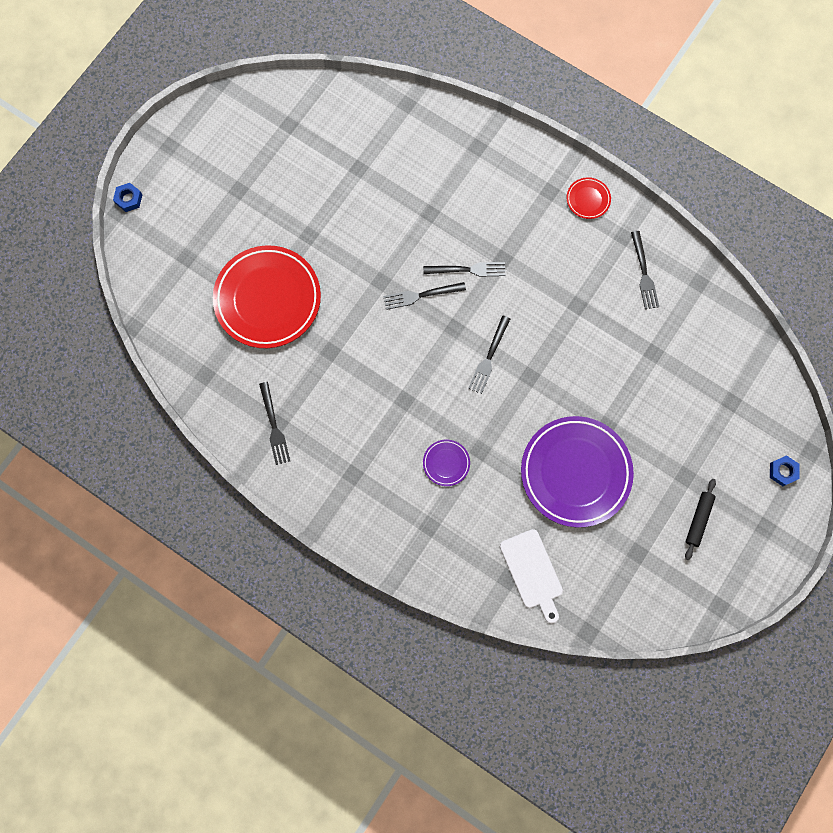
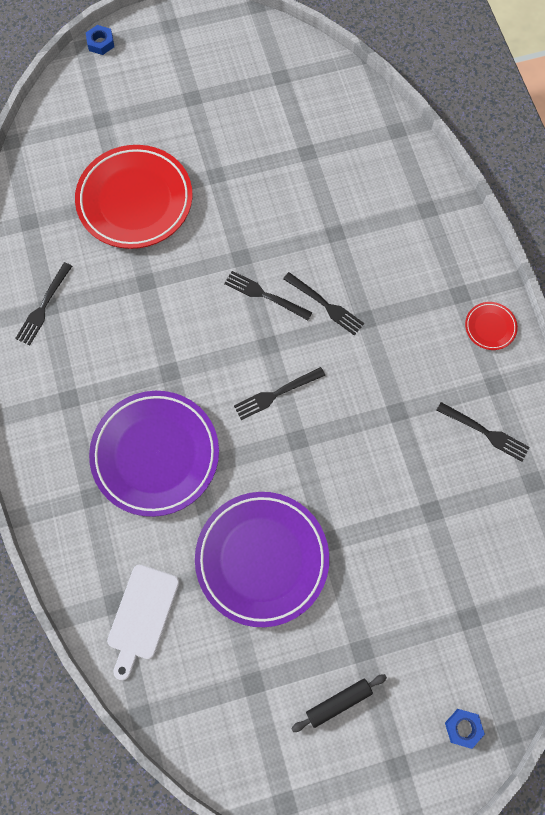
camera: 40 degrees right, 5 degrees down
(446, 463) = (155, 454): purple plate -> purple plate, size x2.35
(644, 274) = (486, 432): black fork -> black fork turned 90 degrees counterclockwise

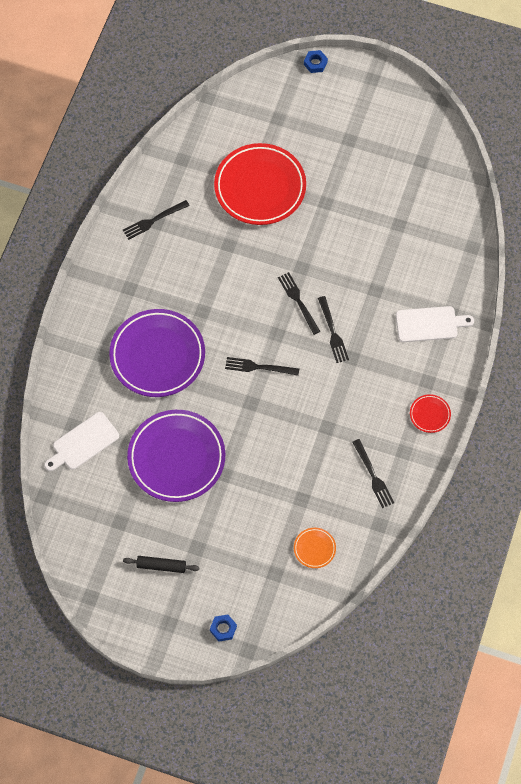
camera: 35 degrees right, 5 degrees down
(416, 233) = (429, 324): none -> white cutting board
(488, 558) = (314, 548): none -> orange plate

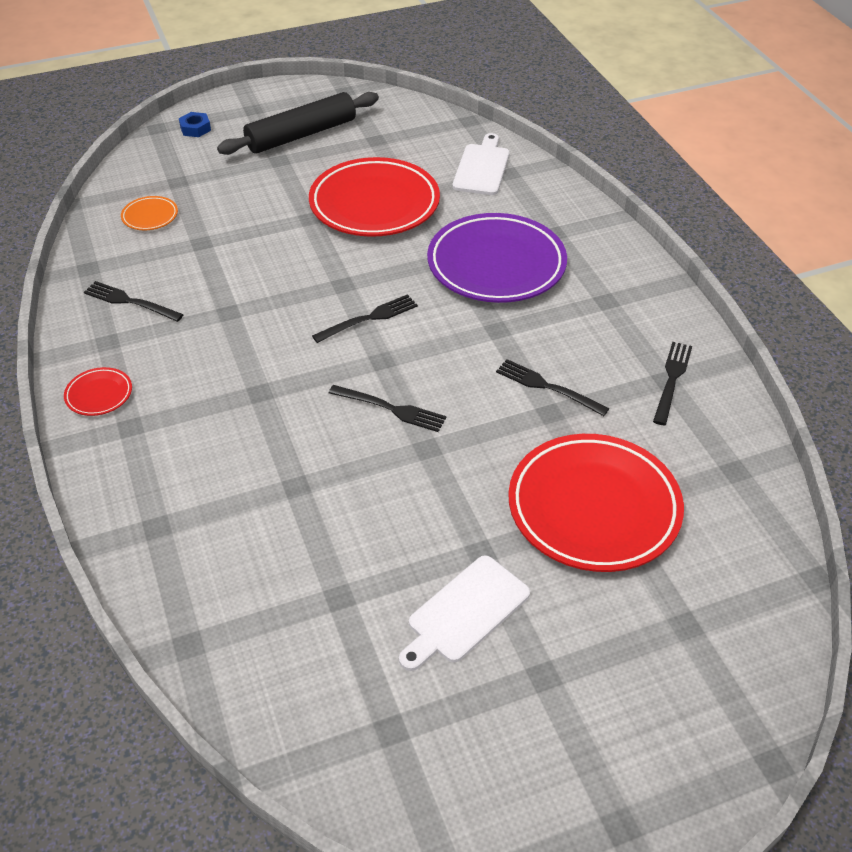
camera: 140 degrees right, 20 degrees down
(161, 566) = (301, 135): black rolling pin -> black rolling pin, size x1.94
(176, 458) = (374, 204): purple plate -> red plate
(315, 63) = (743, 774): blue nut -> none
(333, 332) = (310, 403): black fork -> black fork (547, 387)
(429, 324) = (178, 493): white cutting board -> white cutting board (465, 612)

